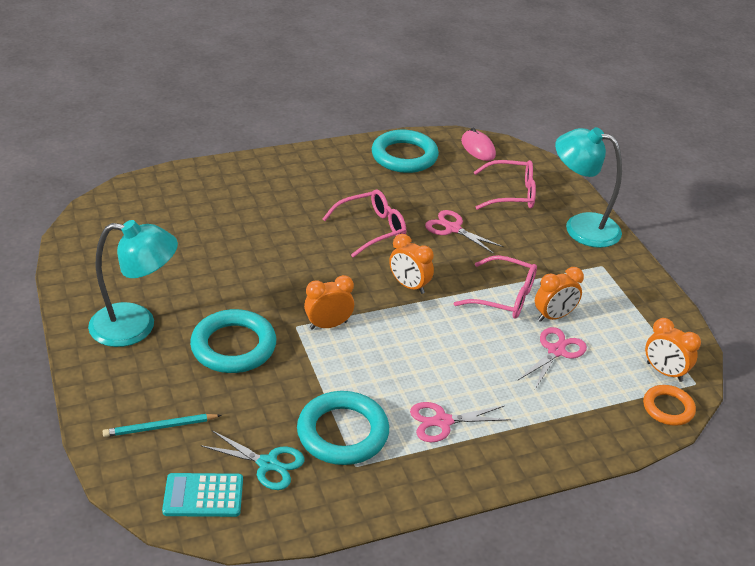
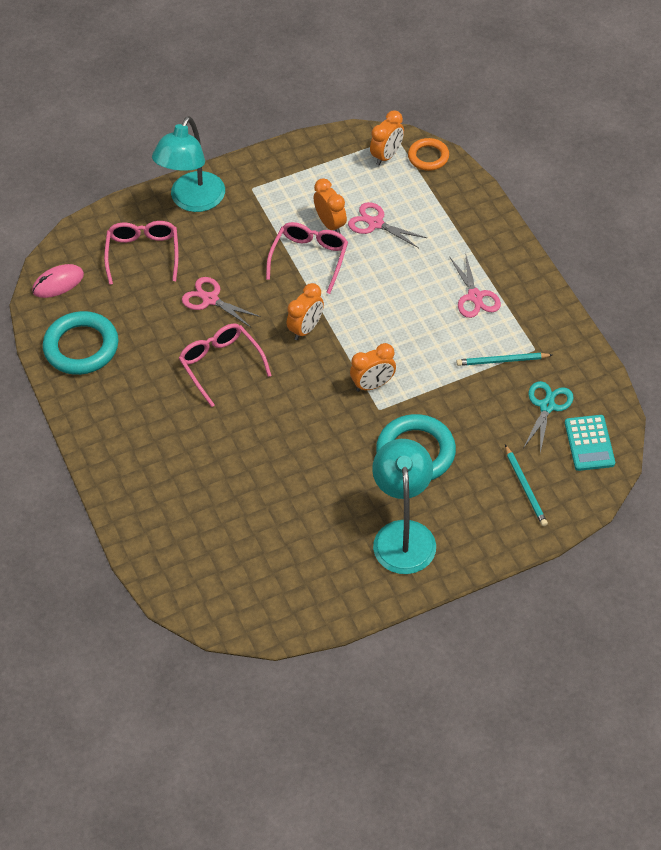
camera: 90 degrees left, 15 degrees up
(328, 325) = (373, 385): orange clock -> orange clock turned 90 degrees counterclockwise
(343, 433) = (502, 361): turquoise ring -> turquoise pencil
(453, 228) = (210, 299): pink scissors -> pink scissors turned 90 degrees clockwise

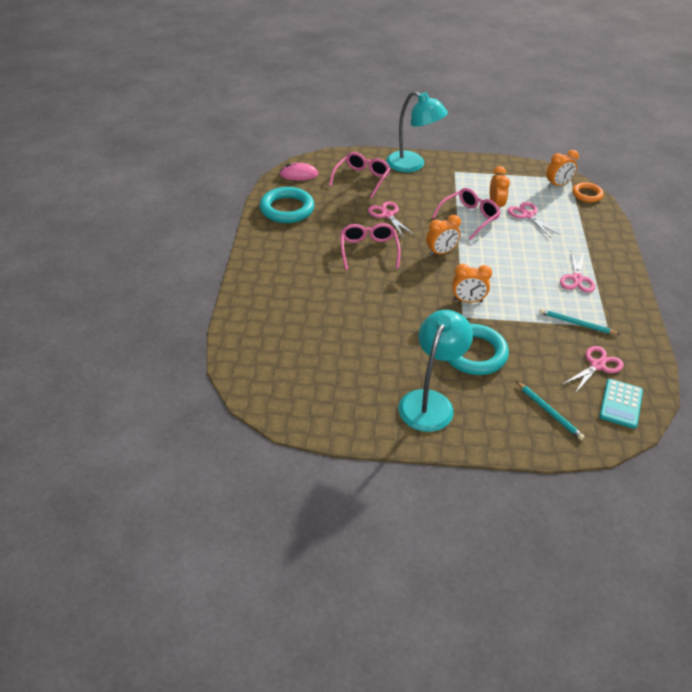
camera: 25 degrees right, 10 degrees down
(193, 201) = (412, 165): turquoise lamp -> turquoise lamp turned 105 degrees counterclockwise
(525, 487) = (549, 412): turquoise pencil -> turquoise pencil turned 45 degrees counterclockwise
(547, 406) = (597, 365): turquoise scissors -> pink scissors

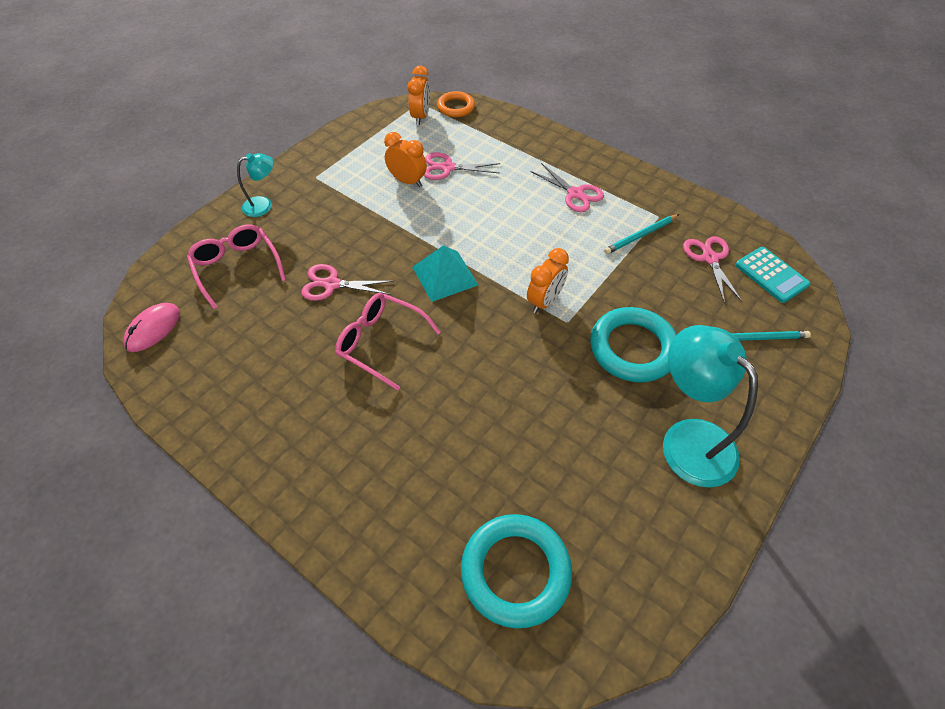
camera: 55 degrees left, 10 degrees up
(287, 209) = (212, 386): turquoise ring -> turquoise ring (515, 571)
(412, 165) = (263, 205): turquoise lamp -> turquoise lamp, size x0.52
(441, 252) = (445, 275): orange clock -> turquoise pyramid
(469, 217) = (407, 214): pink glasses -> none

